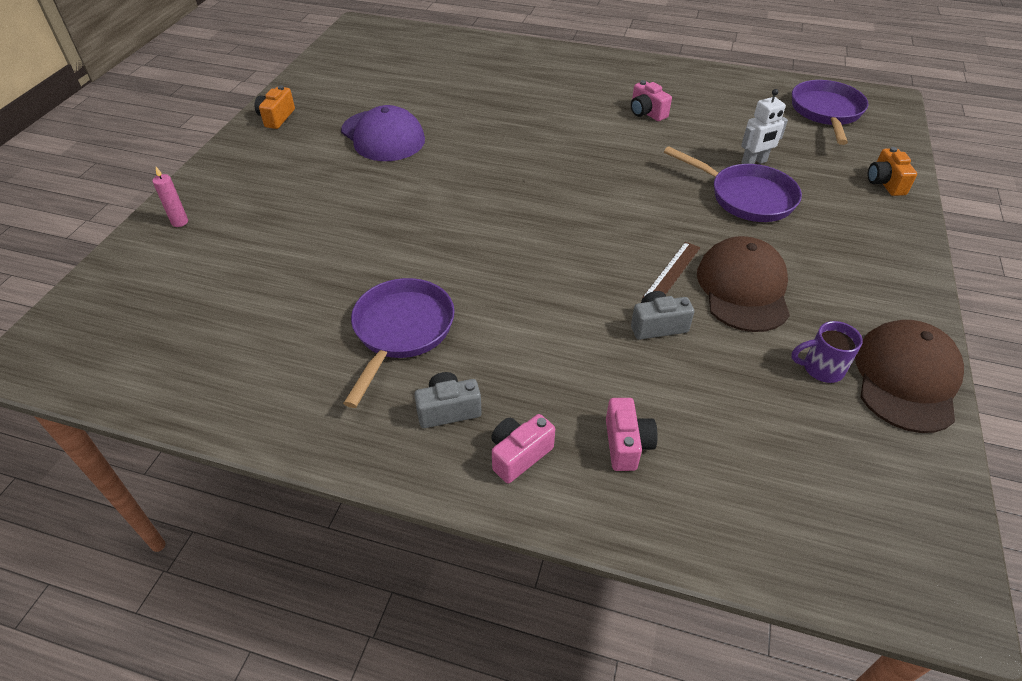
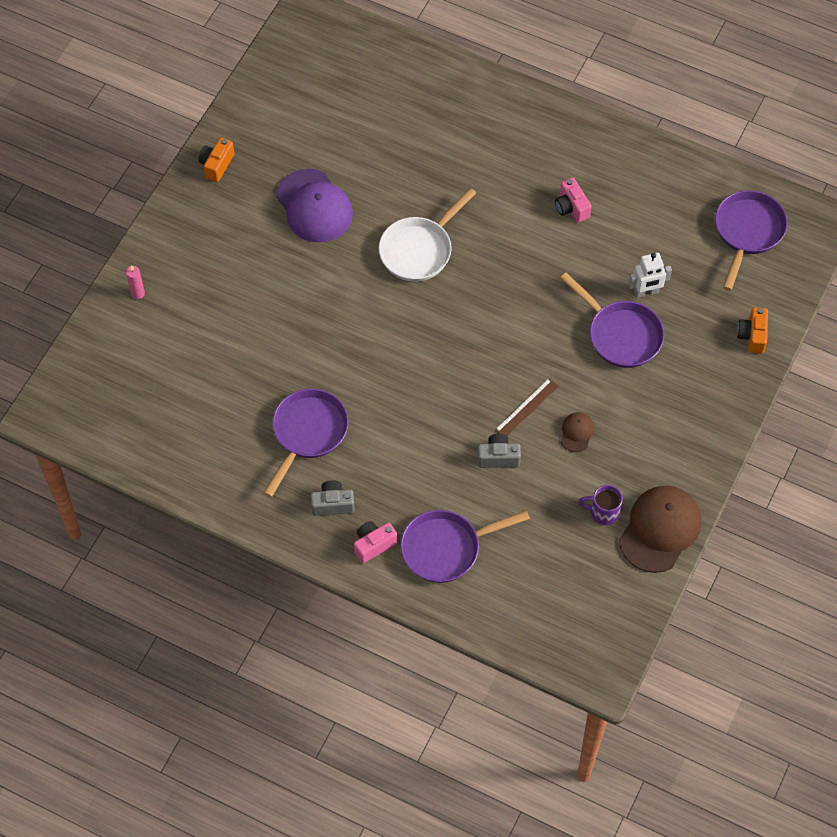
camera: 10 degrees right, 15 degrees up
(502, 156) = (419, 250): none -> white pan
(626, 444) = (446, 548): pink camera -> purple pan
(743, 288) = (577, 432): brown cap -> brown cap, size x0.46

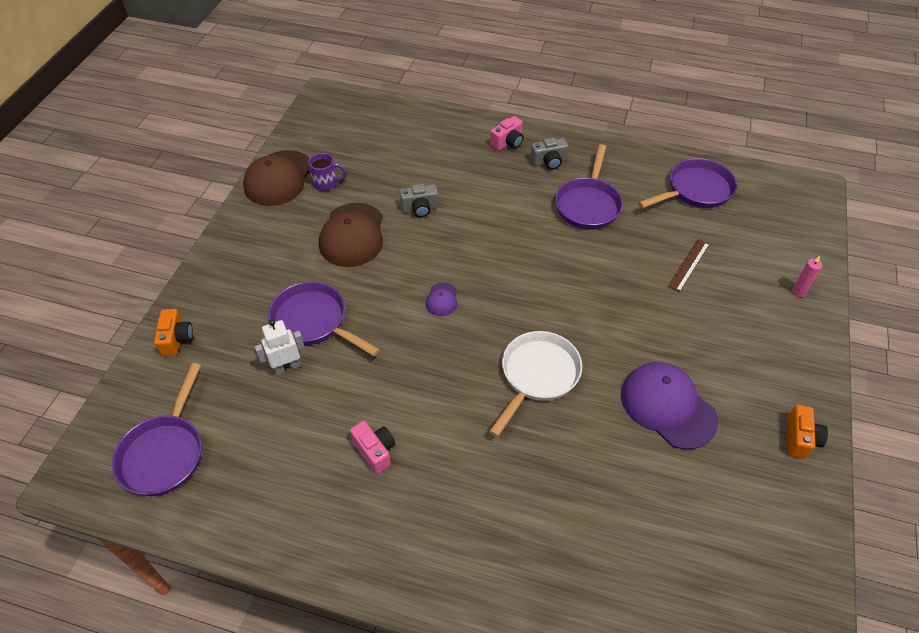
camera: 170 degrees right, 10 degrees down
(446, 548) = (451, 147): purple pan -> purple pan (695, 190)
(492, 339) = (442, 299): none -> purple cap
(527, 408) = (400, 247): brown ruler -> brown ruler (688, 265)
(577, 432) = (352, 235): brown cap -> brown cap, size x2.16

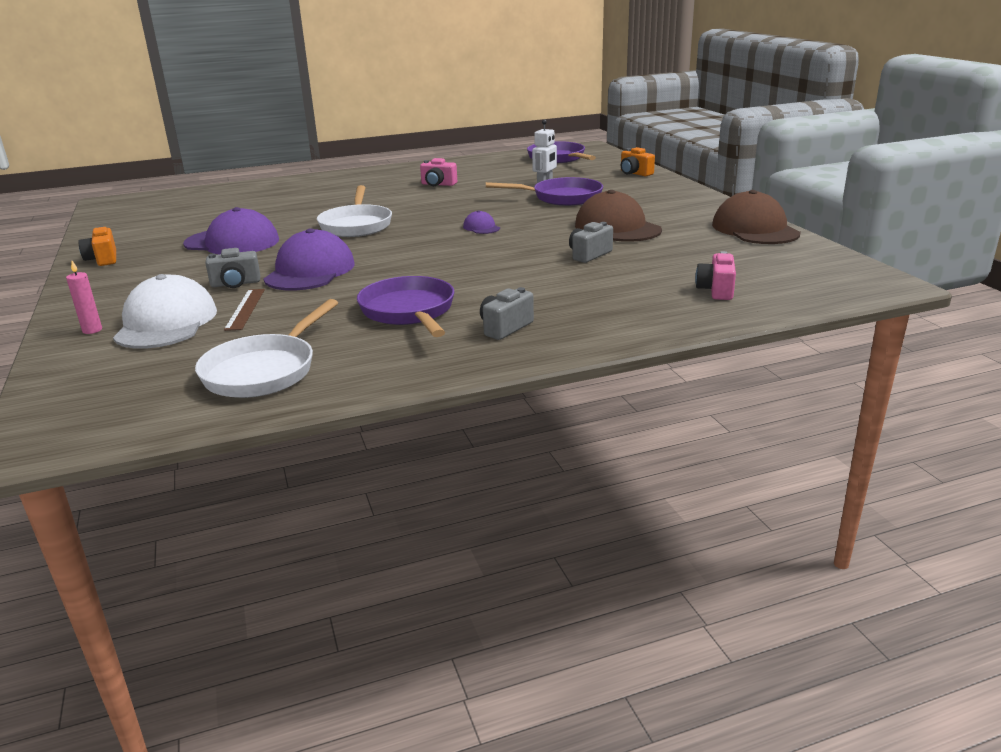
camera: 145 degrees right, 25 degrees down
(326, 183) = (707, 240): purple mug -> none
(508, 142) = (585, 326): pink camera -> pink camera (716, 290)
(622, 298) = (310, 271): none -> purple cap
(686, 309) = (235, 284): none -> grey camera
(695, 190) = (264, 371): purple pan -> white pan
(746, 275) = (166, 322): none -> white cap

